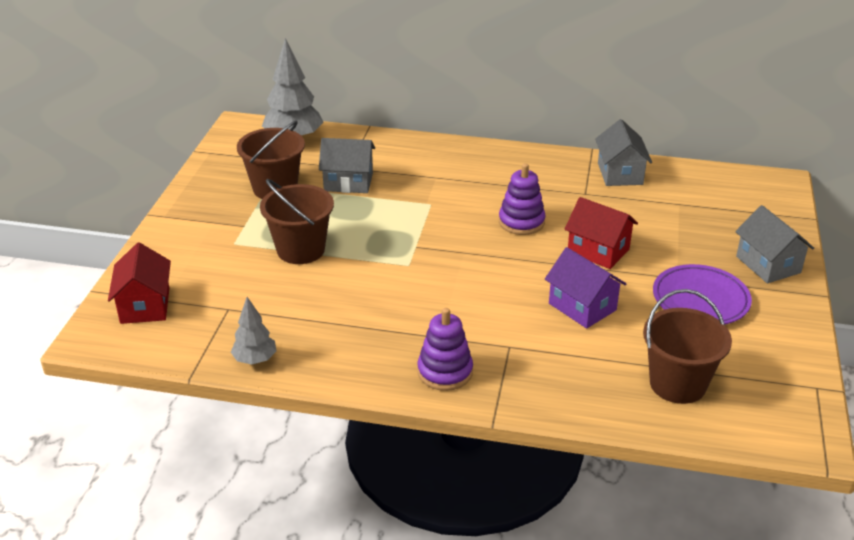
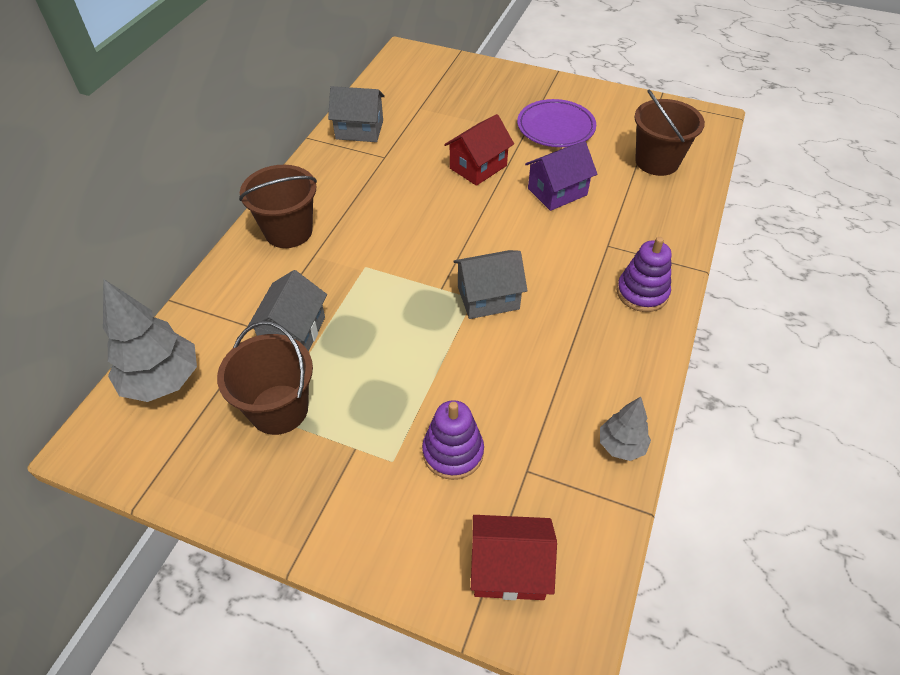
camera: 80 degrees left, 15 degrees up
(300, 250) = (423, 390): brown bucket -> brown bucket (288, 231)
(521, 222) = (419, 206): purple stacking toy -> purple stacking toy (453, 452)
(768, 264) = (516, 85): grey house -> grey house (488, 297)

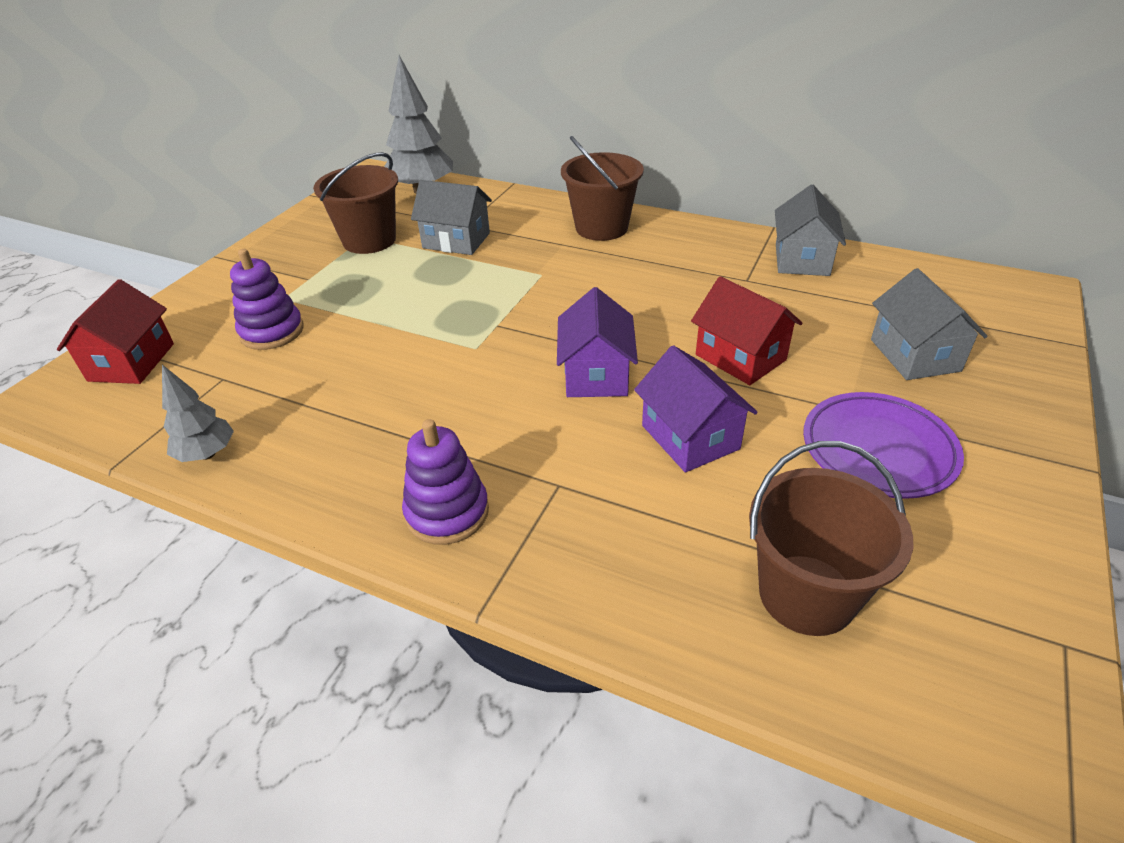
camera: 95 degrees right, 10 degrees down
(488, 297) = (473, 359): grey house -> grey house (915, 355)
(501, 231) = (596, 374): none -> purple house

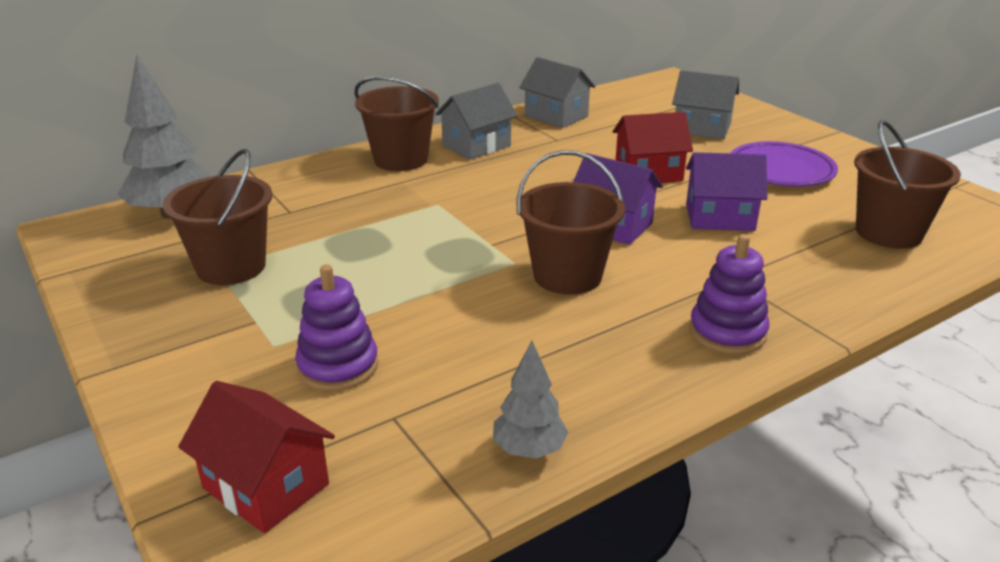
camera: 60 degrees left, 10 degrees down
(456, 240) = (313, 223): grey house -> grey house (476, 146)
(476, 382) = (567, 276): none -> brown bucket

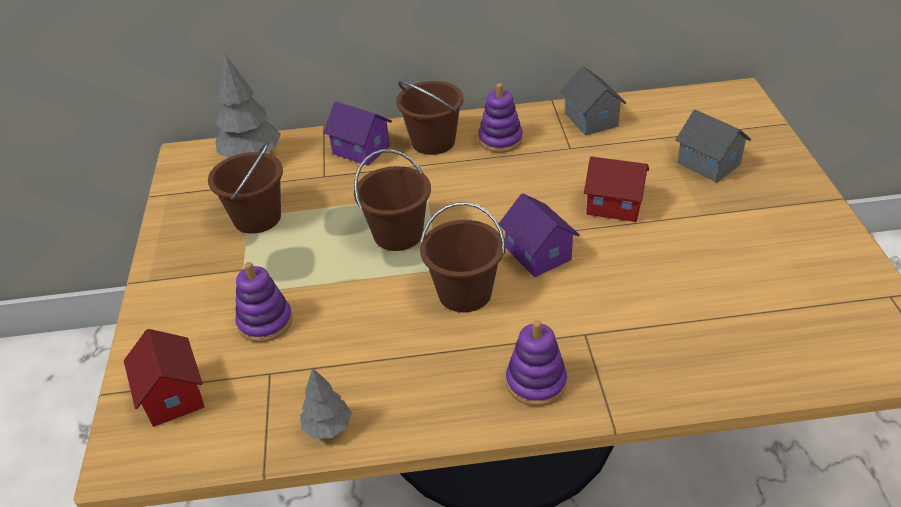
camera: 30 degrees right, 10 degrees up
(476, 146) = (500, 140): grey house -> purple stacking toy
(719, 217) = (632, 270): purple house -> purple house (361, 150)
(781, 170) = (736, 232): purple plate -> none
(888, 233) = (766, 329): brown bucket -> brown bucket (398, 234)

